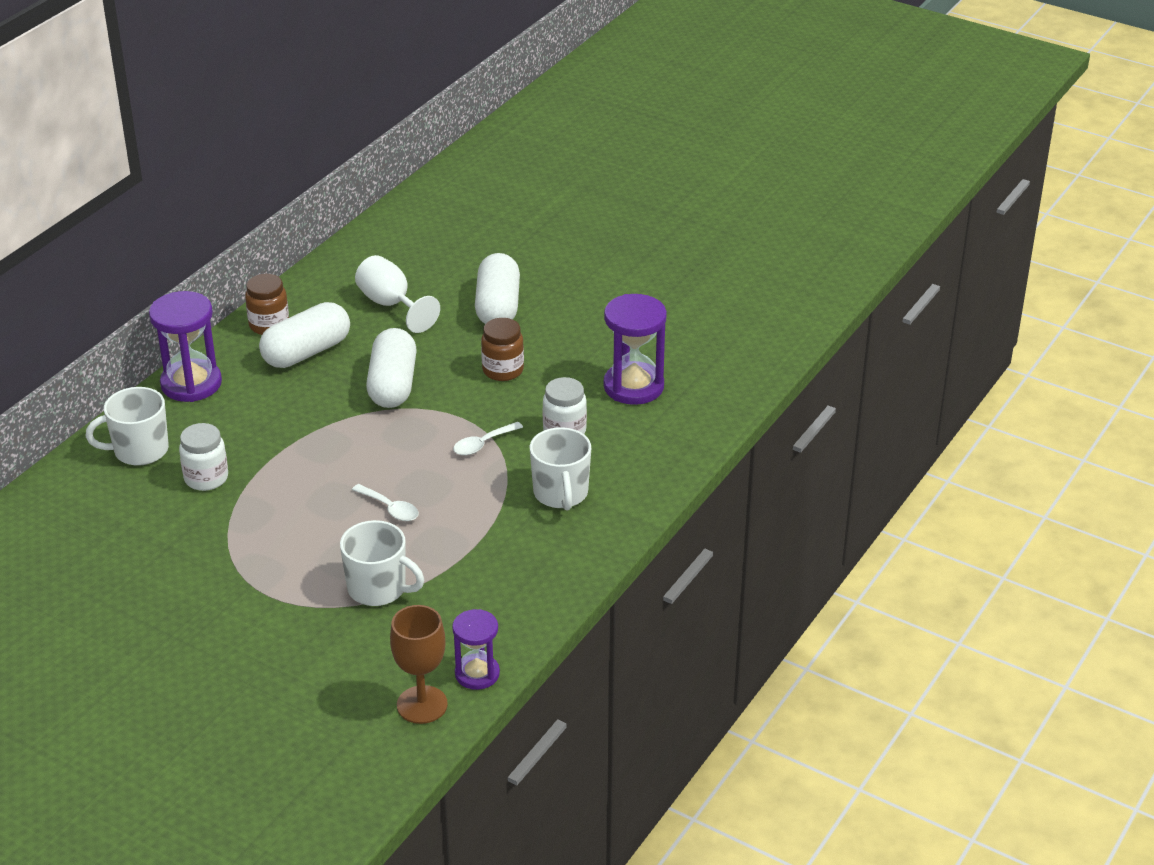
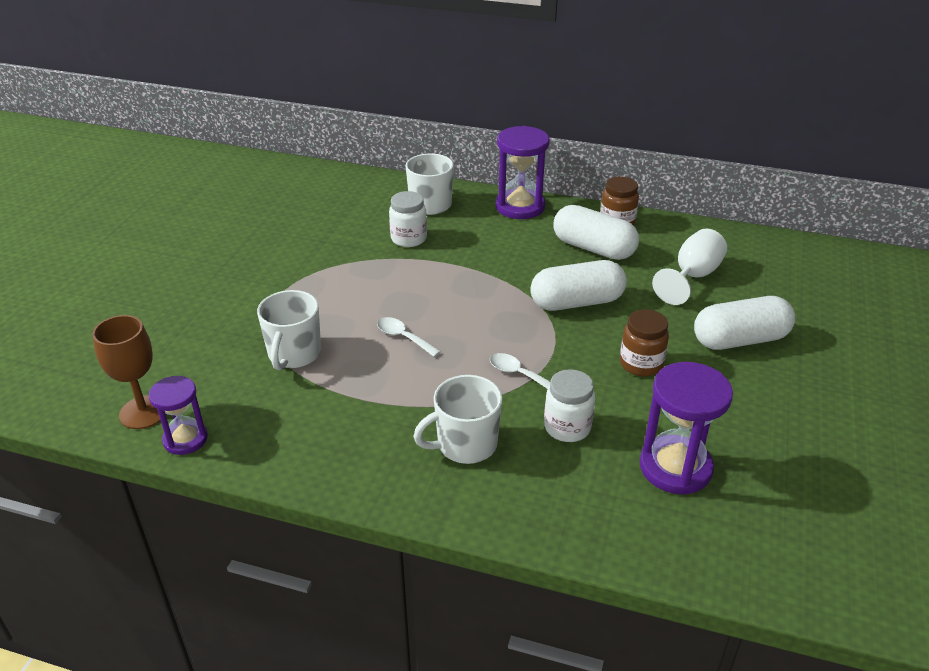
camera: 75 degrees right, 0 degrees up
(390, 508) = (403, 337): white spoon -> white spoon turned 105 degrees clockwise

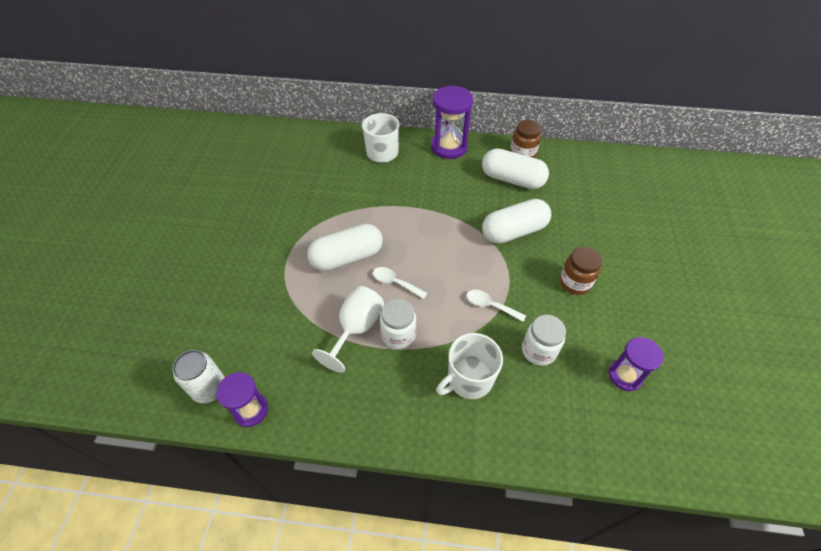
camera: 10 degrees left, 15 degrees up
(143, 412) = (209, 388): brown goblet -> white can
(294, 354) = (315, 311): white mug -> none
(408, 239) = (374, 187): white jar -> white jar (398, 335)
(675, 467) = (625, 375): purple hourglass -> purple hourglass, size x0.63
(692, 277) = (588, 197): white goblet -> white goblet (356, 329)
(739, 340) = (637, 250): white capsule -> white capsule (347, 257)

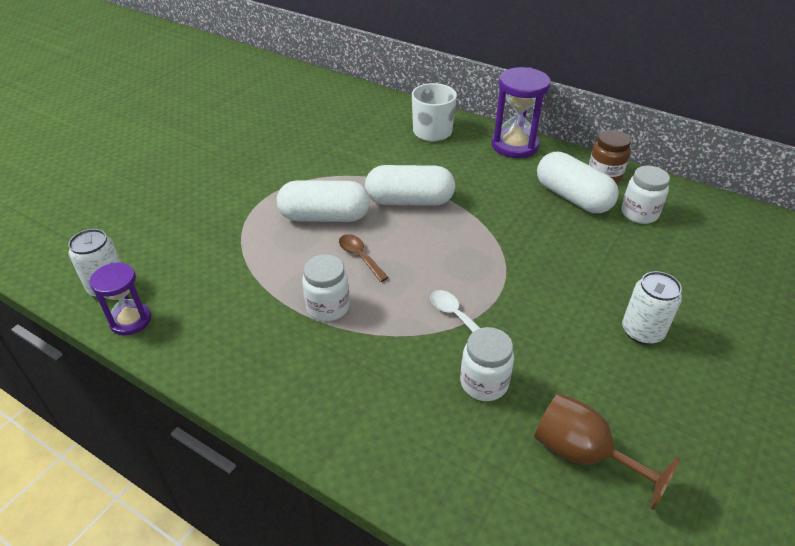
camera: 25 degrees right, 10 degrees down
(356, 329) = (287, 286): white goblet -> none
(395, 283) = (360, 257): white spoon -> brown spoon
(469, 379) = (377, 380): white mug -> none
(514, 231) = (538, 250): white capsule -> white capsule (409, 201)
(560, 179) = (639, 213): none -> white jar
(574, 283) = (582, 328): brown jar -> none
(610, 271) = (642, 331): none -> white can
(625, 375) = (583, 454): purple hourglass -> brown goblet

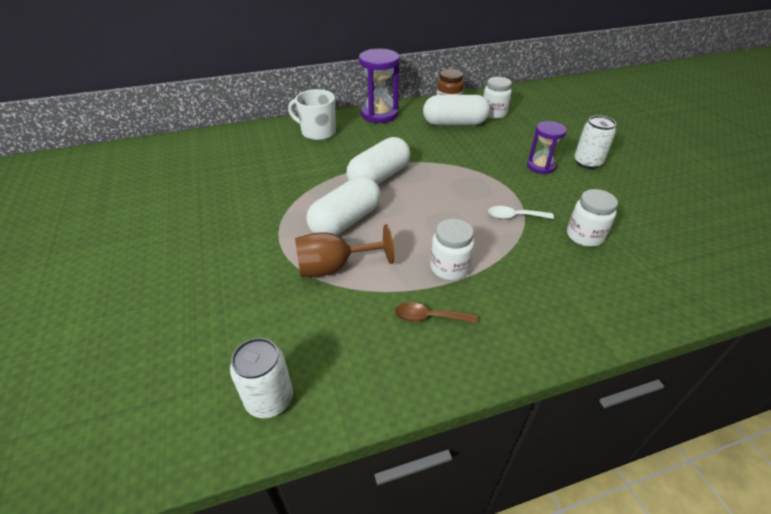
camera: 50 degrees left, 0 degrees up
(130, 320) = (339, 400): purple hourglass -> purple hourglass (541, 166)
(360, 257) = (412, 227): brown spoon -> brown spoon (429, 317)
(583, 454) = (666, 230): brown goblet -> brown goblet (334, 267)

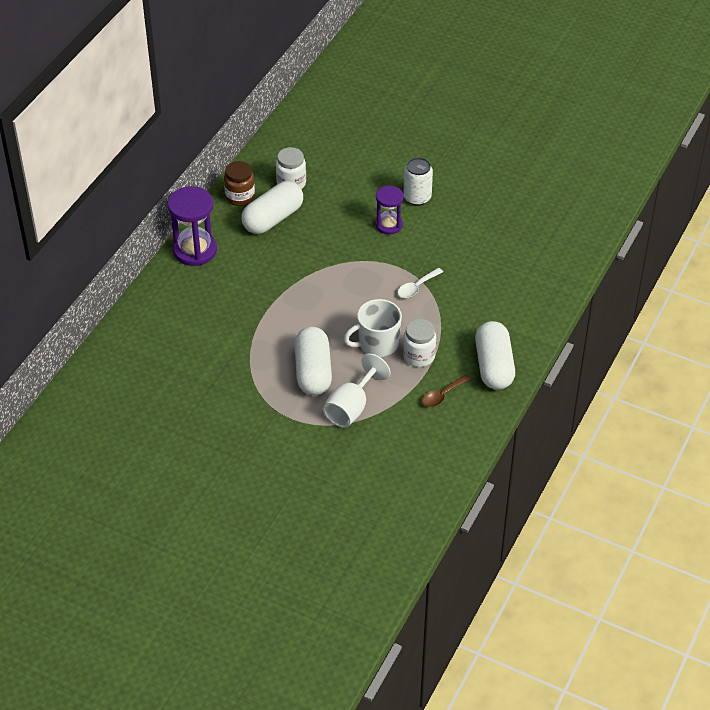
camera: 45 degrees left, 5 degrees up
(269, 399) = (416, 495): white can -> none
(317, 132) = (171, 308): white mug -> white mug (377, 344)
(334, 267) = (351, 407): brown goblet -> white goblet
(379, 177) = (286, 318): white capsule -> white capsule (494, 366)
(584, 236) = (473, 273): white jar -> none

